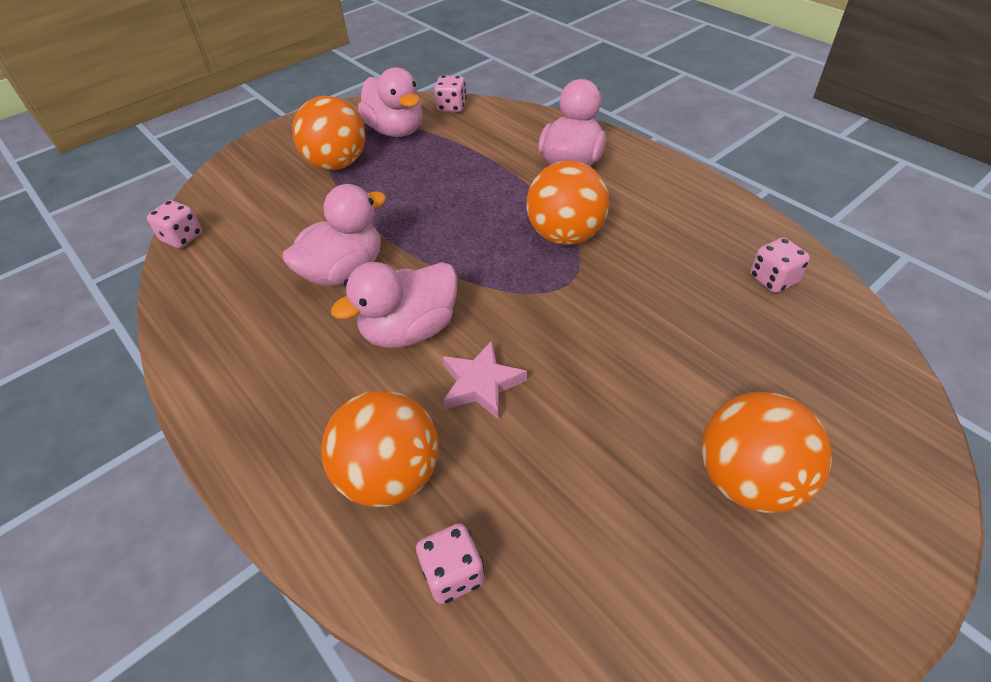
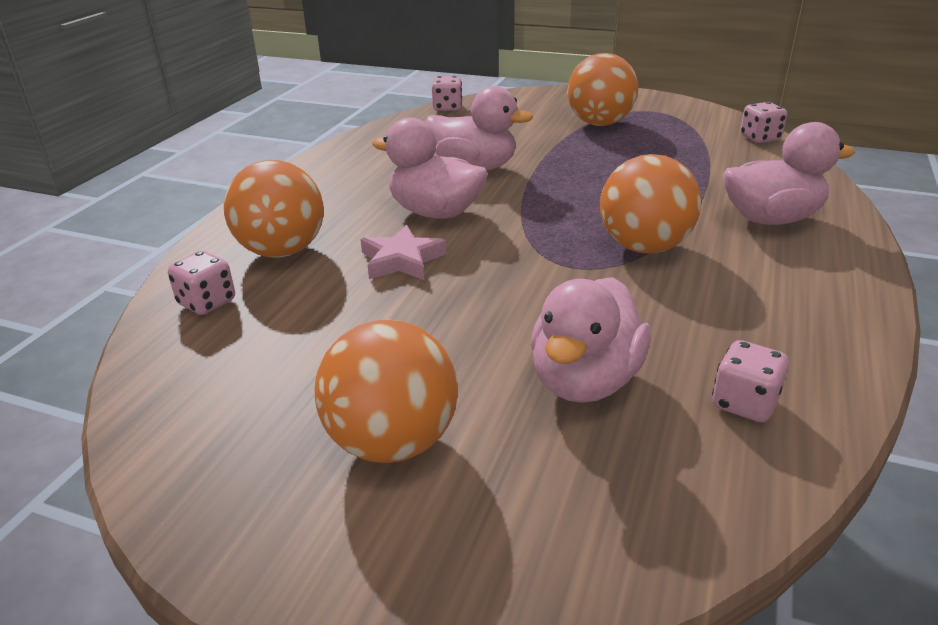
camera: 60 degrees right, 15 degrees down
(396, 130) = (681, 128): pink duck -> pink duck (585, 380)

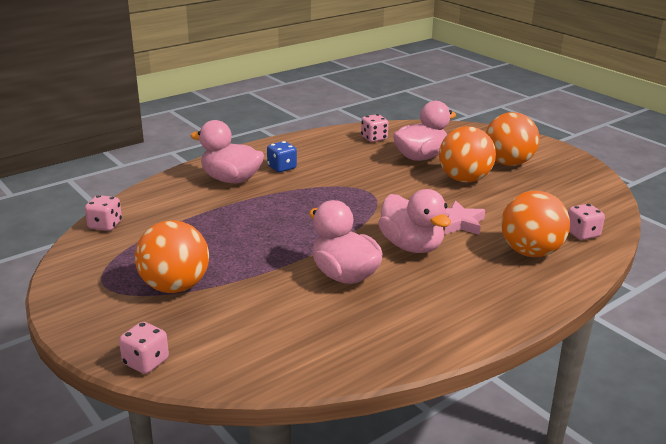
camera: 150 degrees left, 5 degrees down
(447, 108) = (272, 377): pink dice -> pink dice (146, 362)
(644, 247) = (320, 188): orange ball -> orange ball (464, 179)
(754, 261) = (282, 167): none -> blue dice

